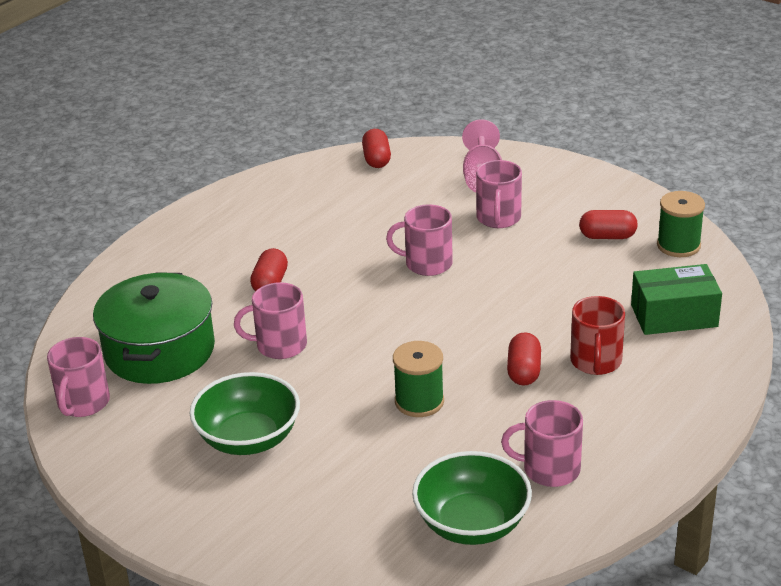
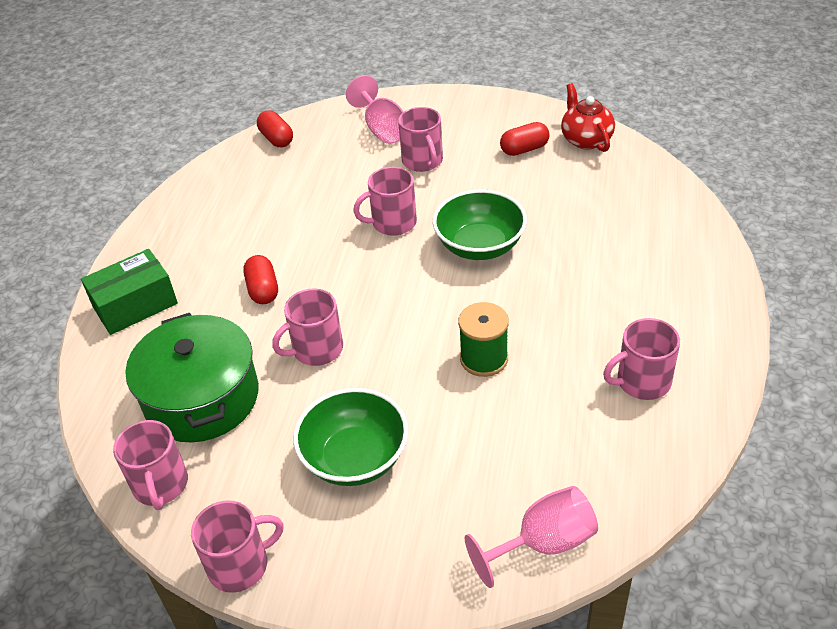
camera: 25 degrees left, 10 degrees up
(102, 481) = (240, 565): none -> pink mug
(354, 558) = (543, 544): none -> pink goblet
(472, 524) = (619, 463): green bowl -> green bowl (480, 246)
(524, 371) = (550, 296): red capsule -> none
(596, 362) = (601, 266): red mug -> none
(674, 316) = (630, 202): green box -> green box (135, 305)
(678, 245) = (585, 139): green spool -> red teapot

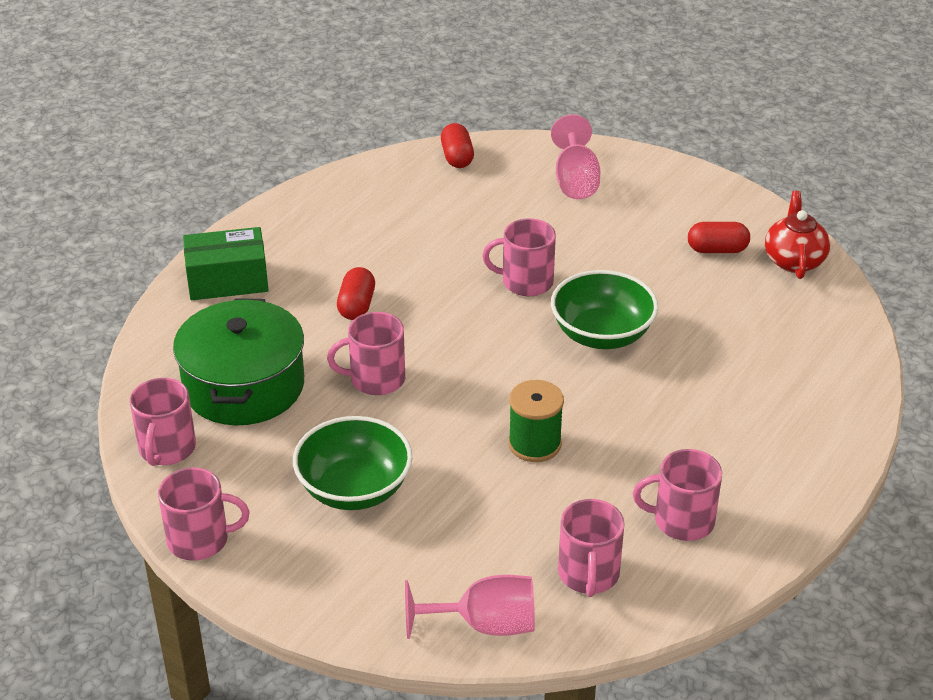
camera: 20 degrees right, 5 degrees down
(423, 161) = (597, 228): pink mug -> pink mug (588, 574)

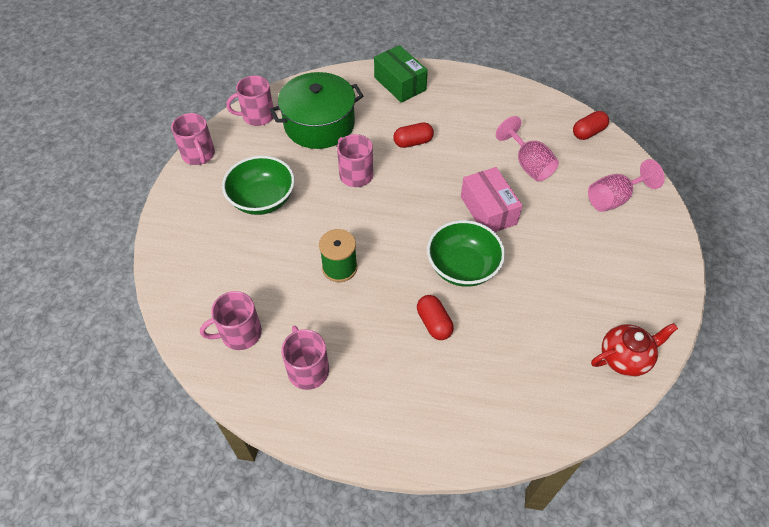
camera: 65 degrees right, 15 degrees up
(484, 625) = (181, 296): pink goblet -> pink goblet (528, 164)
(525, 282) = (488, 210): pink mug -> pink box
(717, 250) = (600, 304): red capsule -> red capsule (434, 323)

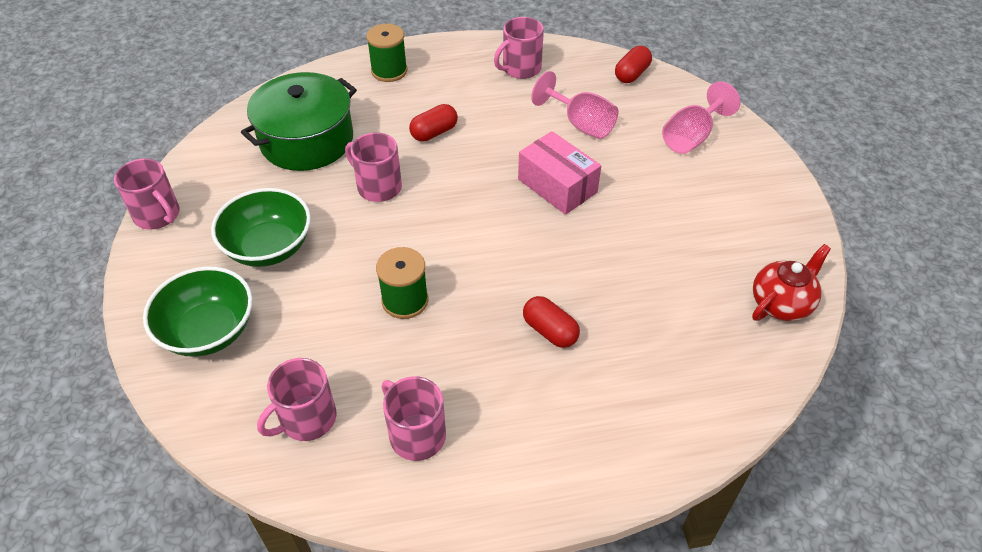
camera: 20 degrees left, 5 degrees down
(257, 116) = (220, 149): pink mug -> pink mug (520, 68)
(400, 84) = (389, 71): green box -> green spool
(462, 267) = (556, 257): green bowl -> green bowl (208, 331)

